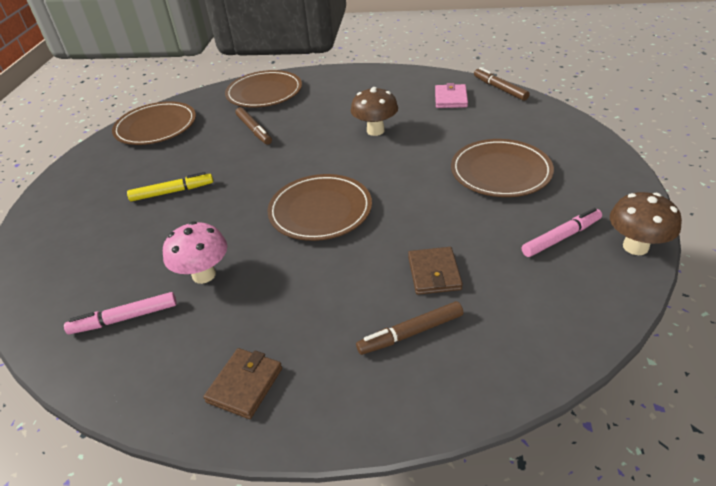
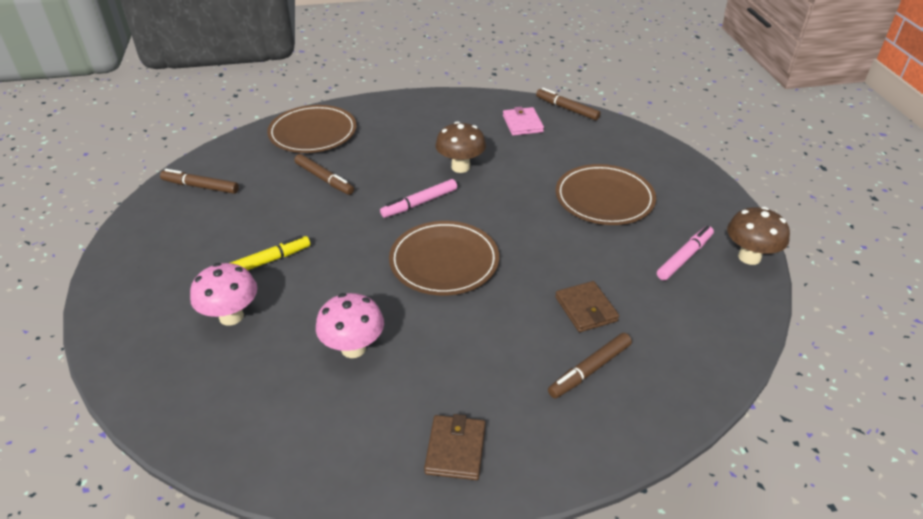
camera: 20 degrees left, 0 degrees up
(122, 232) = (231, 316): none -> pink mushroom
(124, 318) = (289, 409): pink marker -> pink marker (419, 203)
(156, 127) = (200, 186): brown plate -> brown marker

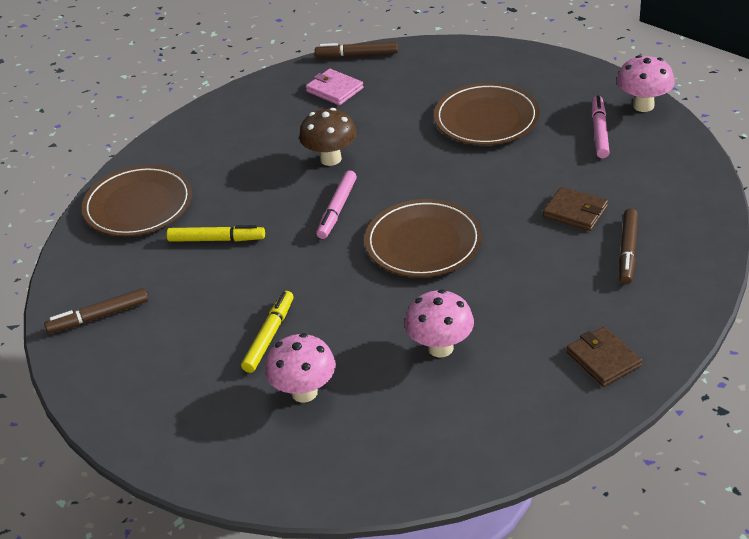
camera: 35 degrees left, 0 degrees up
(324, 179) = (216, 239): brown marker -> yellow marker
(749, 257) = (643, 105): brown mushroom -> pink mushroom

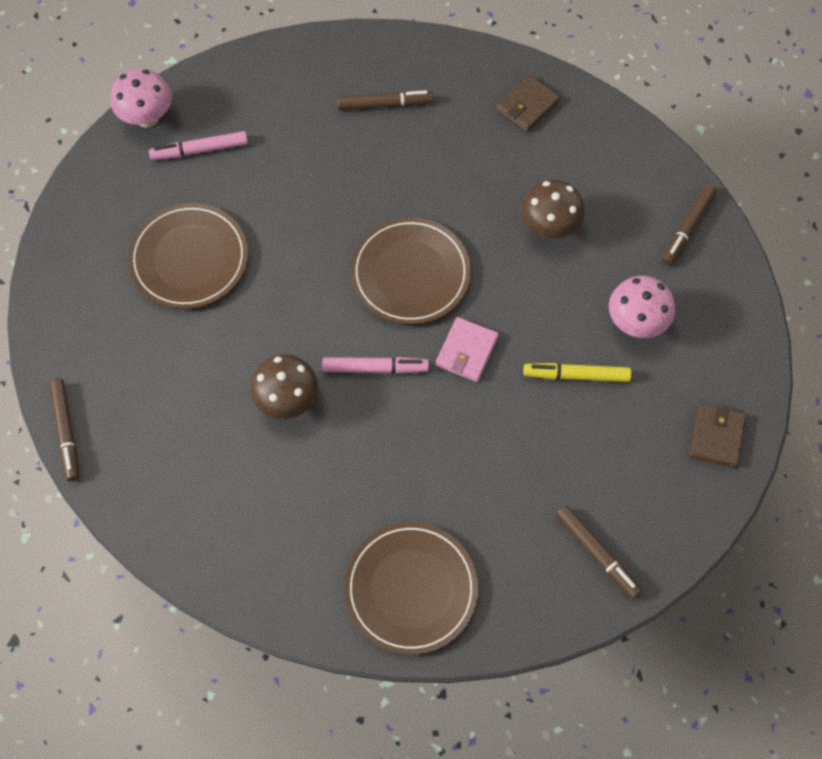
camera: 110 degrees left, 25 degrees up
(216, 239) = (450, 476): yellow marker -> none
(334, 90) = (148, 436): pink wallet -> pink wallet (466, 351)
(400, 464) = (687, 228): none -> brown marker
(440, 348) = (549, 227): pink mushroom -> brown mushroom
(575, 212) = (336, 153): brown wallet -> brown wallet (716, 437)

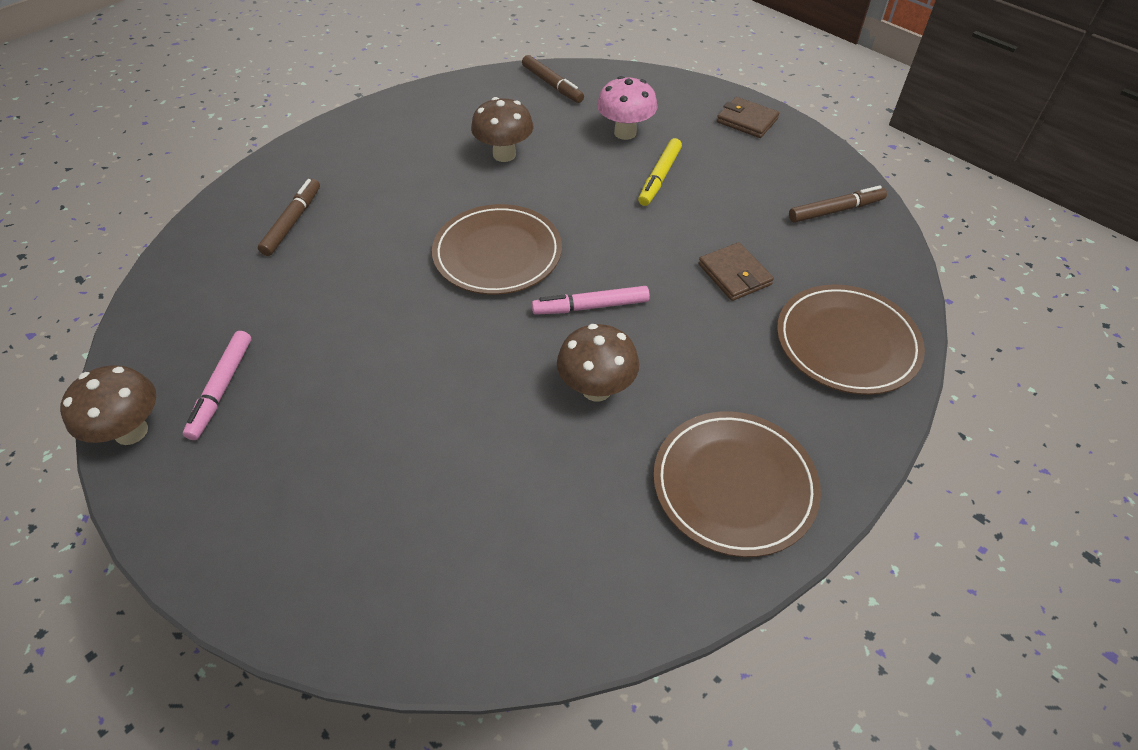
camera: 70 degrees left, 15 degrees down
(66, 432) = (539, 648): brown marker -> none
(147, 118) = (131, 431): pink mushroom -> brown mushroom
(189, 259) = (362, 437): brown plate -> brown plate (734, 485)
(375, 368) = (590, 306): pink marker -> pink marker turned 120 degrees counterclockwise
(466, 351) = (603, 237): pink wallet -> none
(527, 105) = (371, 135): brown wallet -> brown wallet (734, 274)

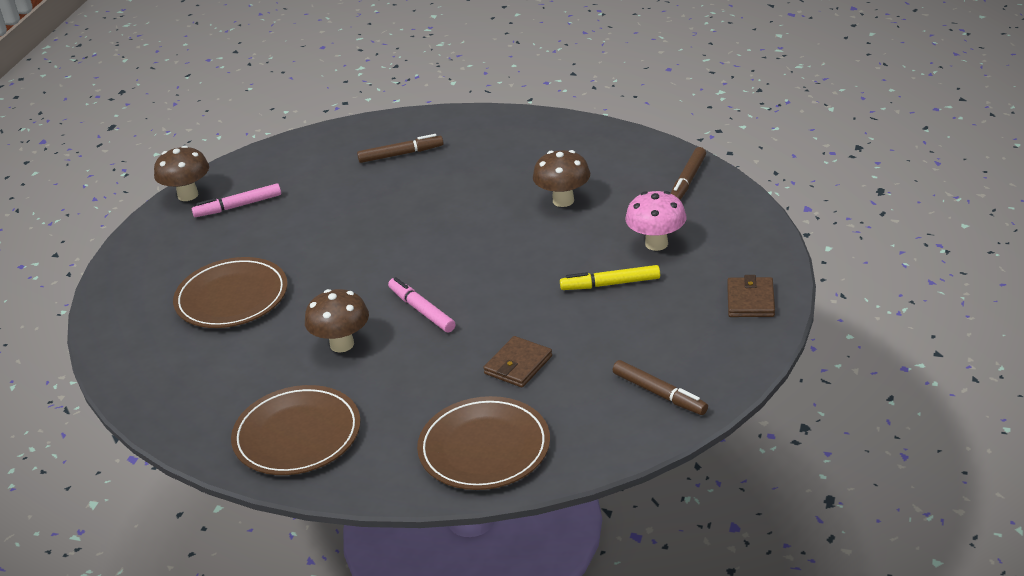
camera: 65 degrees right, 15 degrees down
(497, 253) = (443, 248): brown plate -> brown plate (232, 297)

